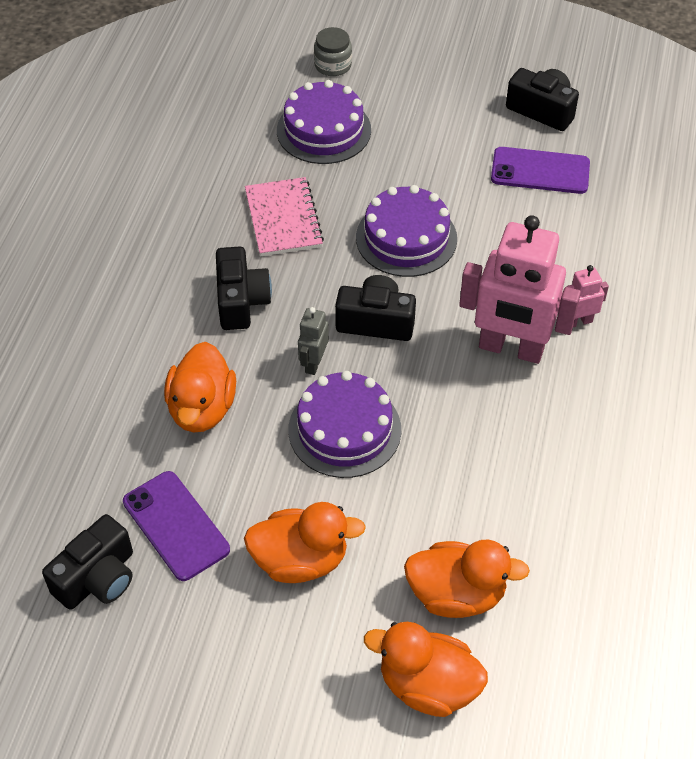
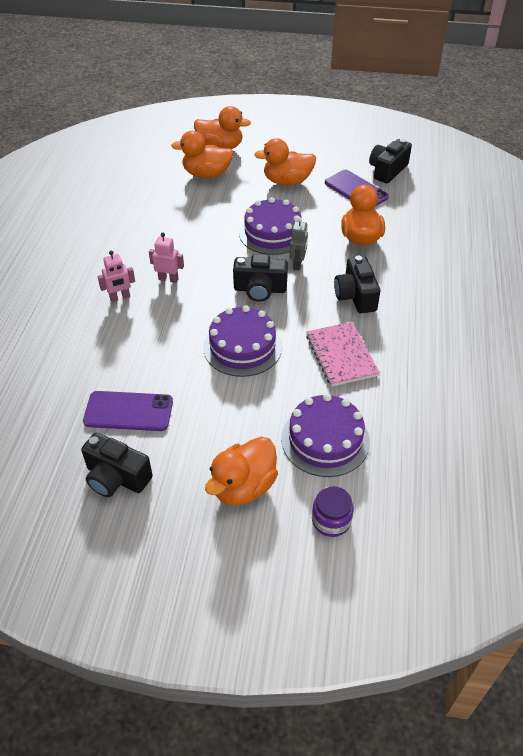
camera: 175 degrees right, 5 degrees down
(333, 65) = (331, 520): grey jar -> purple jar
(413, 95) = (243, 487): none -> orange duck
(511, 349) = (168, 279): pink robot -> pink robot, size x0.46

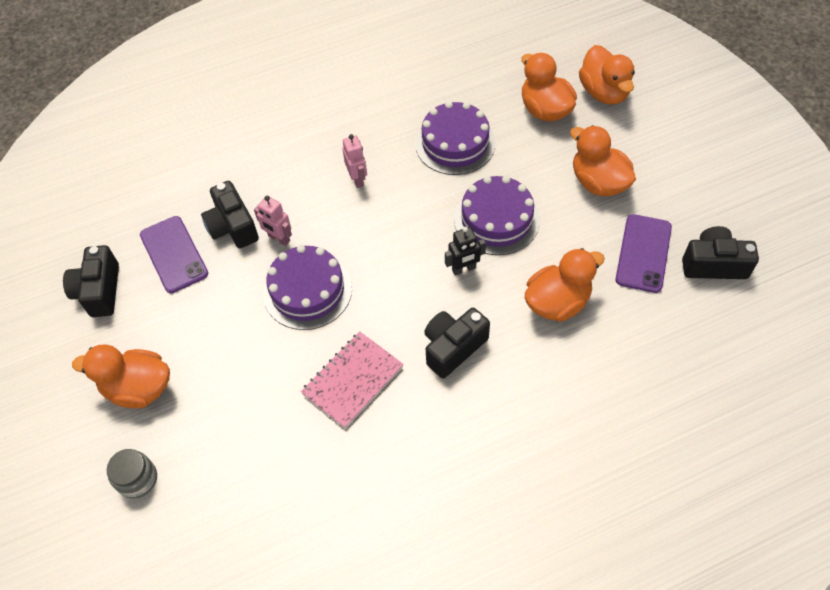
camera: 60 degrees right, 10 degrees up
(120, 298) = (305, 160): pink robot -> pink robot (279, 238)
(260, 289) = (399, 259): black camera -> black camera (232, 227)
(298, 264) = (464, 269): grey robot -> black robot
(325, 440) = (230, 425): purple cake -> purple cake (455, 143)
(331, 520) = (137, 479): purple jar -> grey jar

